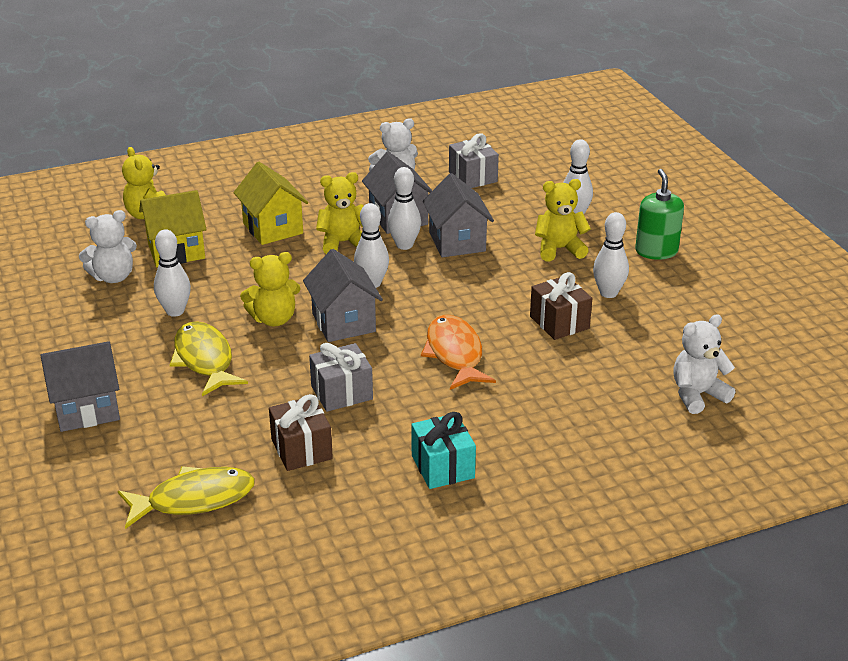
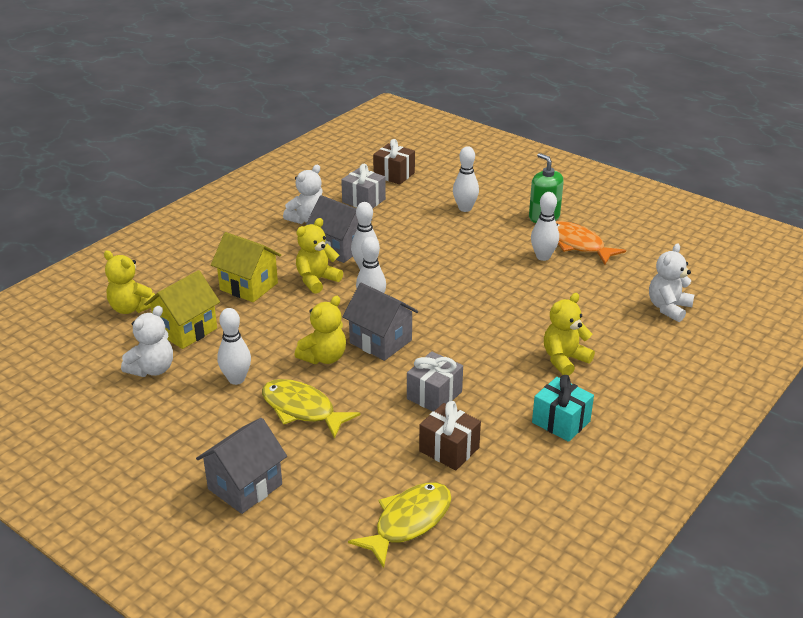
camera: 30 degrees left, 0 degrees up
(455, 354) = (485, 336): orange fish -> orange fish (577, 244)
(457, 242) = (402, 253): grey house -> none
(559, 249) = (479, 236): yellow teddy bear -> yellow teddy bear (564, 360)
(559, 322) = (532, 288): brown gift -> brown gift (394, 175)

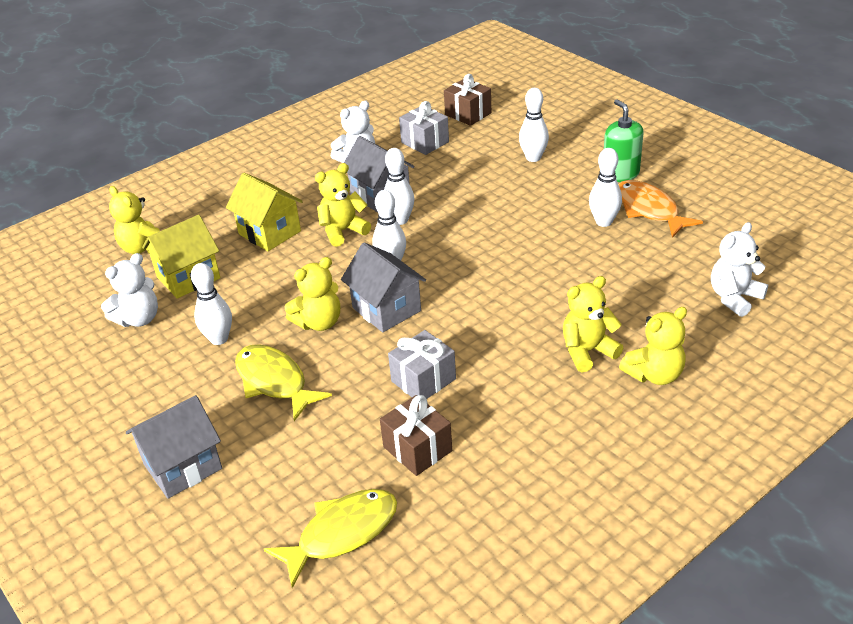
camera: 15 degrees right, 5 degrees up
(561, 422) = (558, 429): turquoise gift -> none
(624, 372) = (654, 374): none -> yellow teddy bear

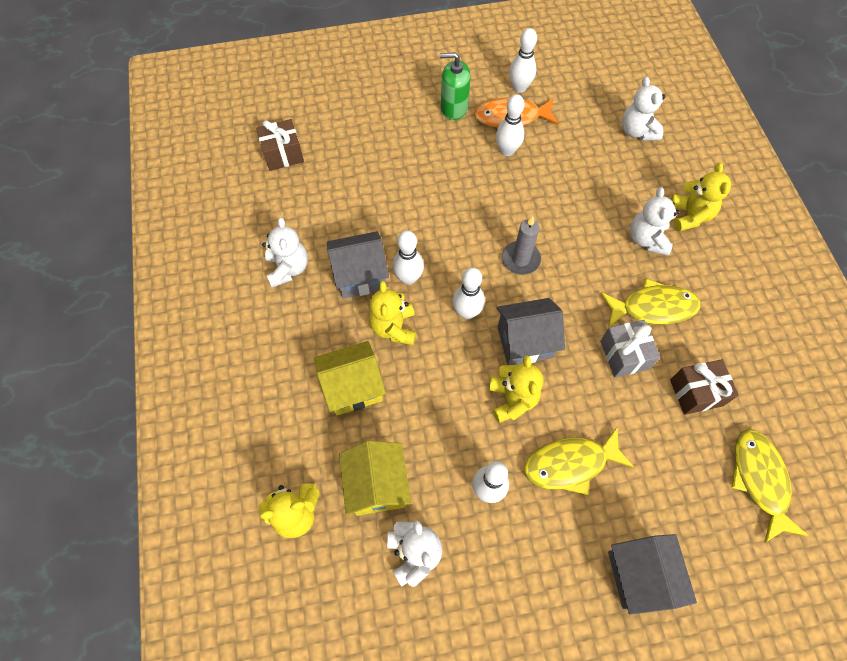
camera: 65 degrees left, 25 degrees up
(425, 142) = (302, 206): grey gift -> none
(479, 275) = (520, 259): none -> grey candle
(500, 383) = (653, 307): none -> yellow fish
(533, 158) = (389, 146): white bowling pin -> white bowling pin (519, 88)
(587, 351) = (647, 239): yellow teddy bear -> white teddy bear

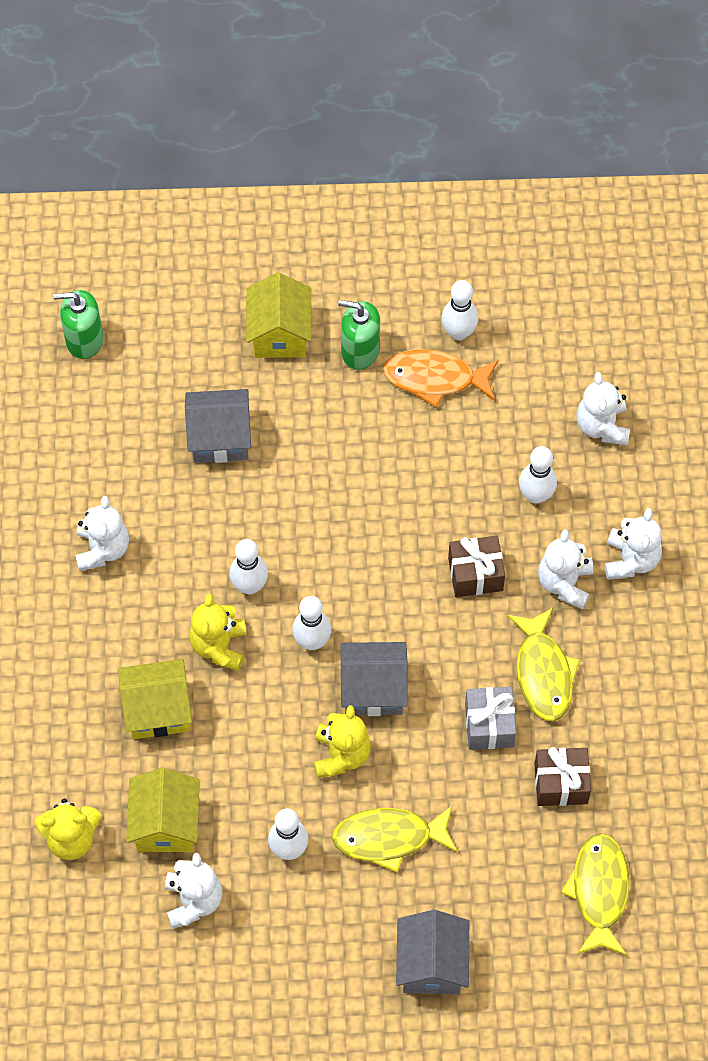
camera: 10 degrees right, 0 degrees up
(254, 128) = (84, 339): none -> green soap dispenser
(283, 154) = (118, 386): brown gift -> brown gift (475, 574)
(360, 276) = (190, 573): grey house -> grey house (220, 438)
(394, 105) = (279, 334): none -> yellow house
(507, 150) = (416, 427): white bowling pin -> white bowling pin (536, 495)
(520, 259) = (395, 584): grey candle -> none
(653, 307) = (543, 673): yellow fish -> yellow fish turned 75 degrees clockwise
(689, 216) = (630, 560): yellow teddy bear -> white teddy bear

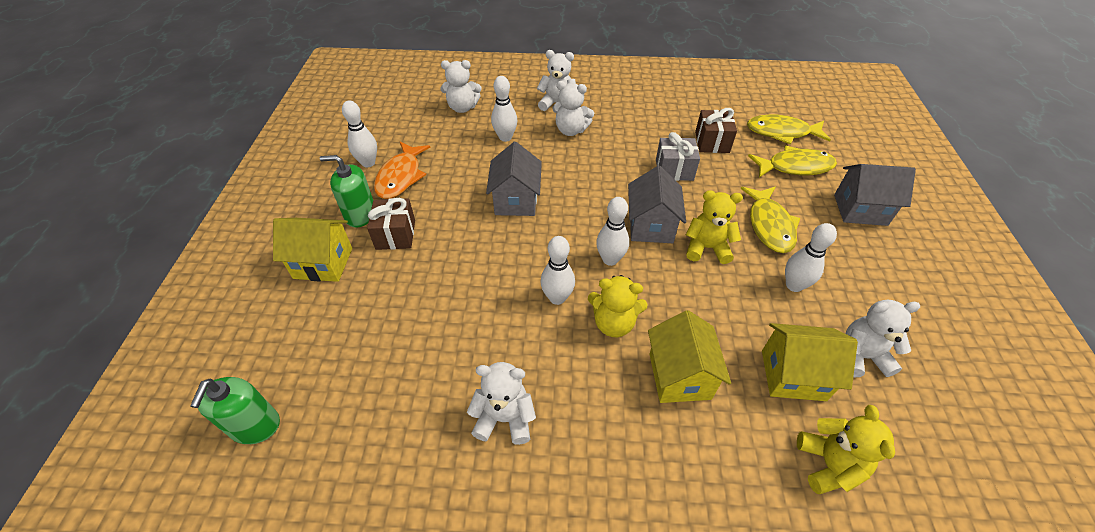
camera: 85 degrees left, 15 degrees down
(220, 438) = (409, 311): grey house -> grey house (516, 201)
(360, 350) = (360, 215): green soap dispenser -> green soap dispenser turned 75 degrees clockwise
(475, 574) = (560, 168): brown gift -> brown gift (395, 234)
(543, 673) = (635, 144): yellow fish -> yellow fish (795, 167)

